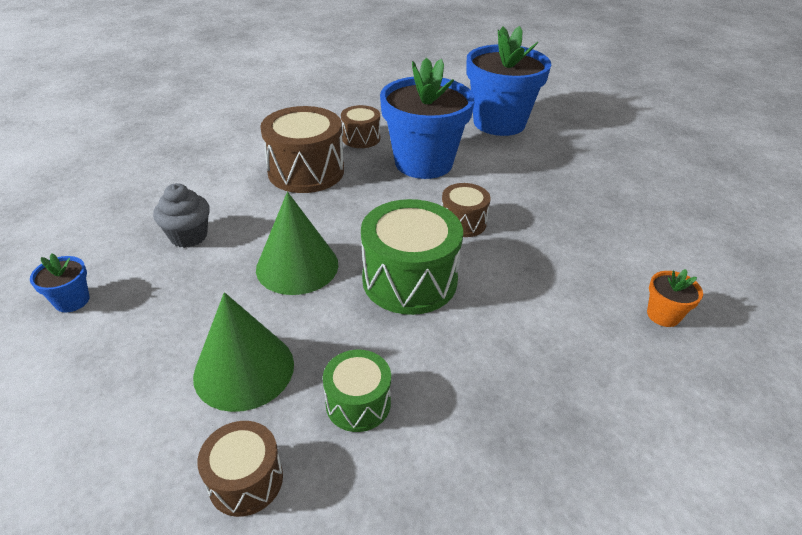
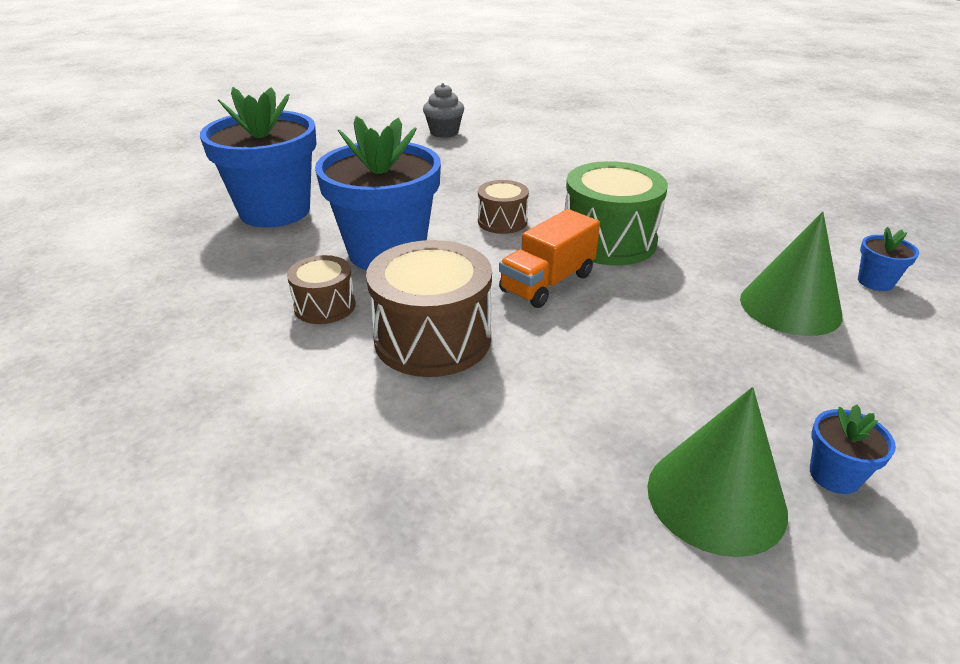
camera: 100 degrees left, 5 degrees down
(189, 236) = (638, 409): grey cupcake -> grey cupcake (444, 132)
(246, 480) = (875, 282): brown drum -> blue flower pot
(297, 266) = (634, 306): green cone -> green cone (716, 498)
(351, 228) = (547, 283): none -> orange truck
(358, 403) = (764, 248): green drum -> none
(663, 315) = (577, 149): orange flower pot -> none

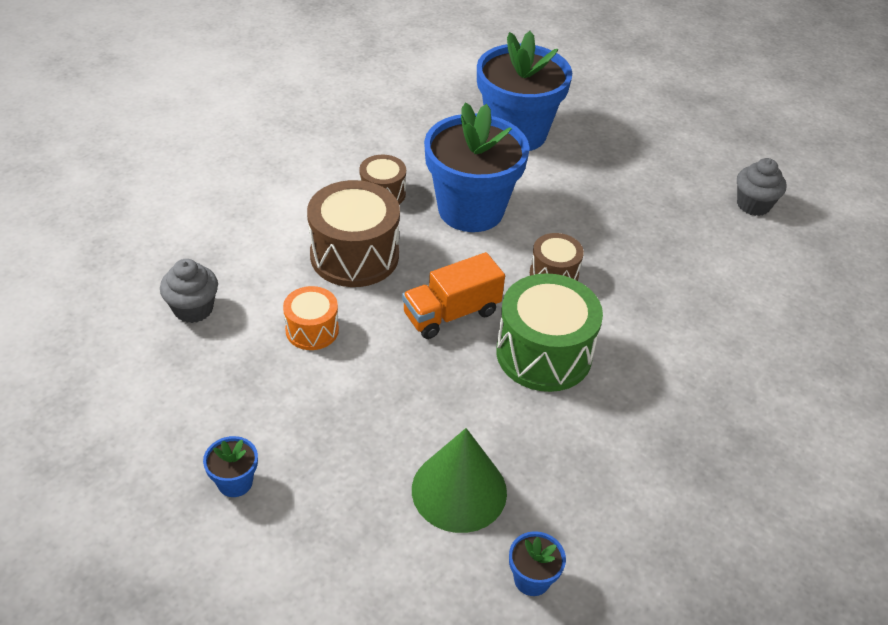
camera: 75 degrees right, 10 degrees up
(501, 510) = (193, 309): none -> grey cupcake
(547, 283) = (451, 313): orange truck -> orange truck turned 60 degrees counterclockwise
(562, 385) = (312, 330): none -> orange drum
(716, 498) = (209, 411): green cone -> none

